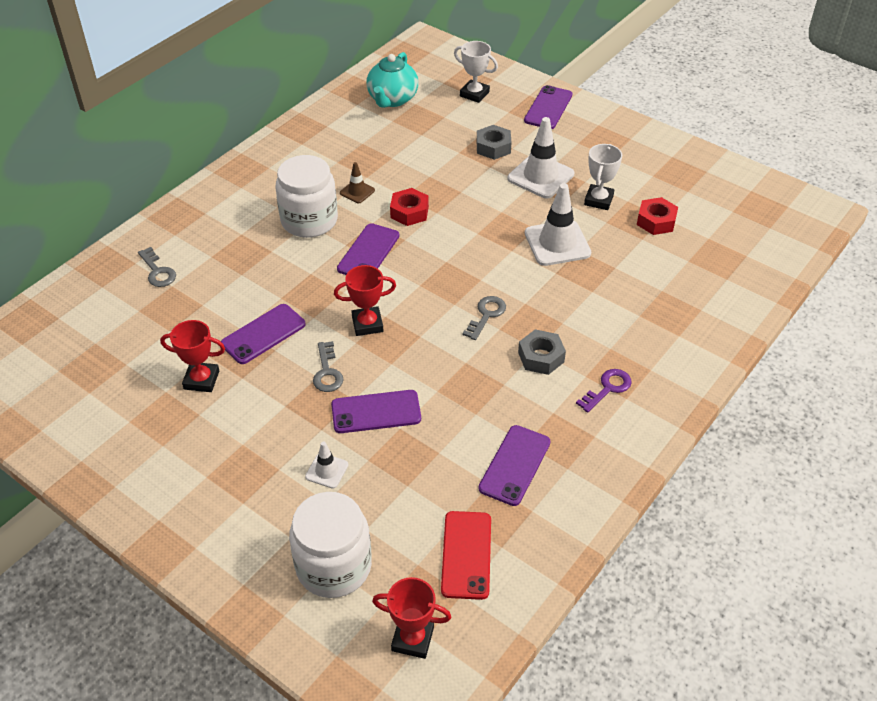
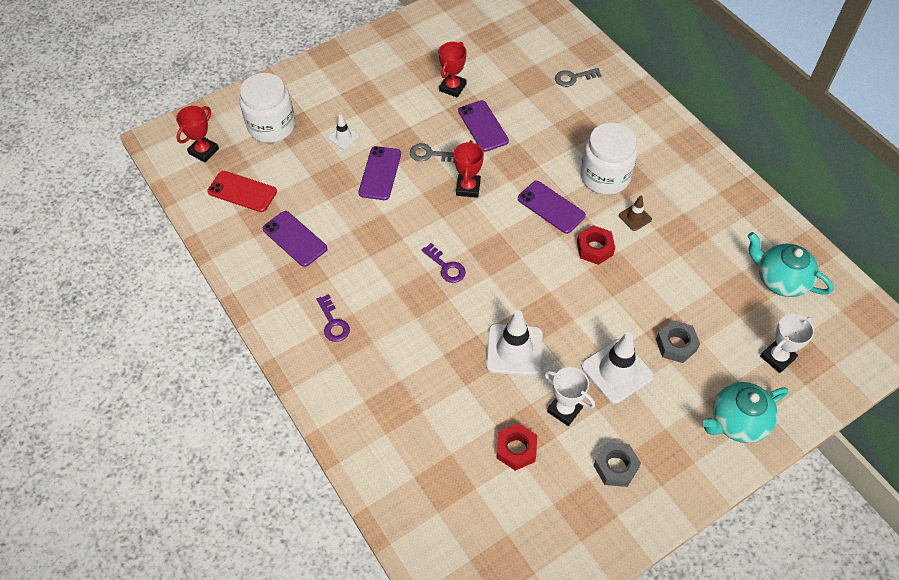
camera: 110 degrees right, 10 degrees up
(486, 315) = (446, 267): grey key -> purple key
(541, 357) = (385, 289): grey nut -> grey nut (615, 467)
(548, 108) = (737, 422): purple phone -> turquoise teapot

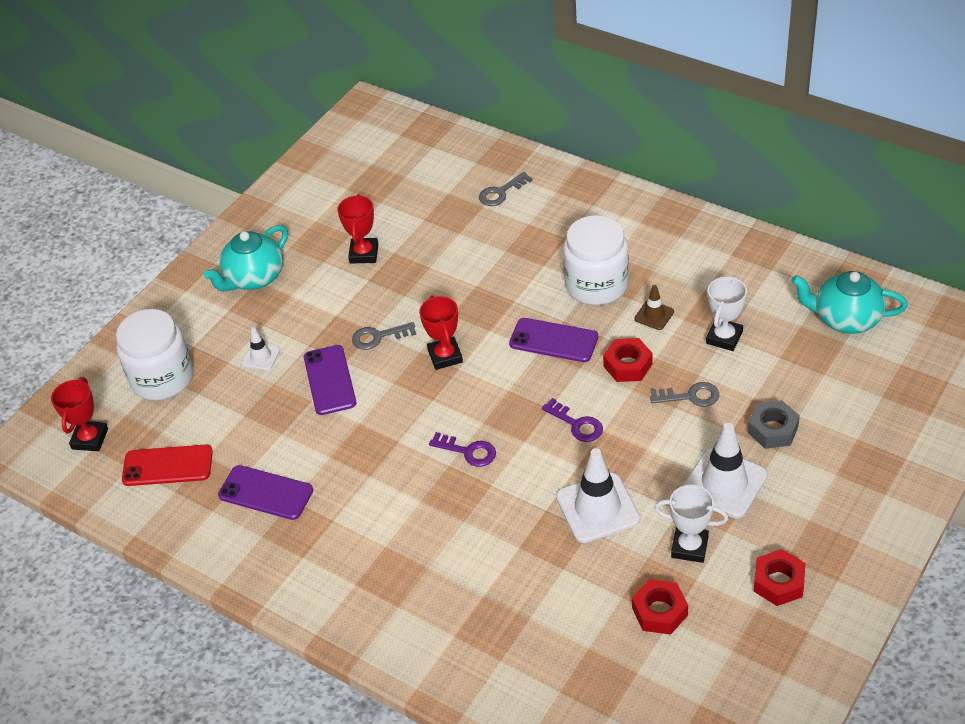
camera: 20 degrees left, 10 degrees down
(333, 323) = (367, 566): purple key -> purple key (577, 424)
(483, 126) = (424, 283): purple phone -> none
(615, 467) = (778, 582): grey nut -> red nut
(628, 292) = (690, 396): none -> grey key
(737, 422) = (880, 481): turquoise teapot -> turquoise teapot (254, 278)
(777, 357) = (886, 399): white trophy -> white trophy (724, 337)

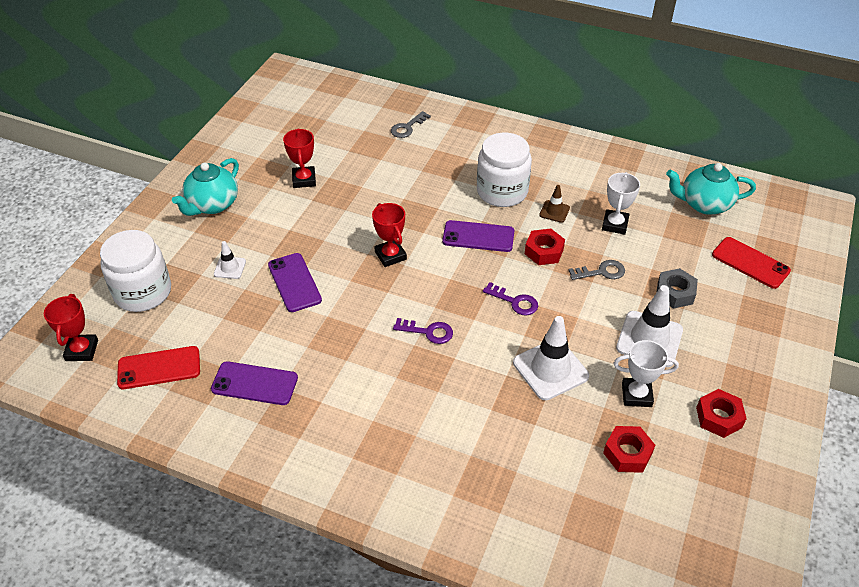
camera: 15 degrees left, 0 degrees up
(378, 337) = (330, 244): grey key -> none
(879, 399) = (750, 263): none -> red phone

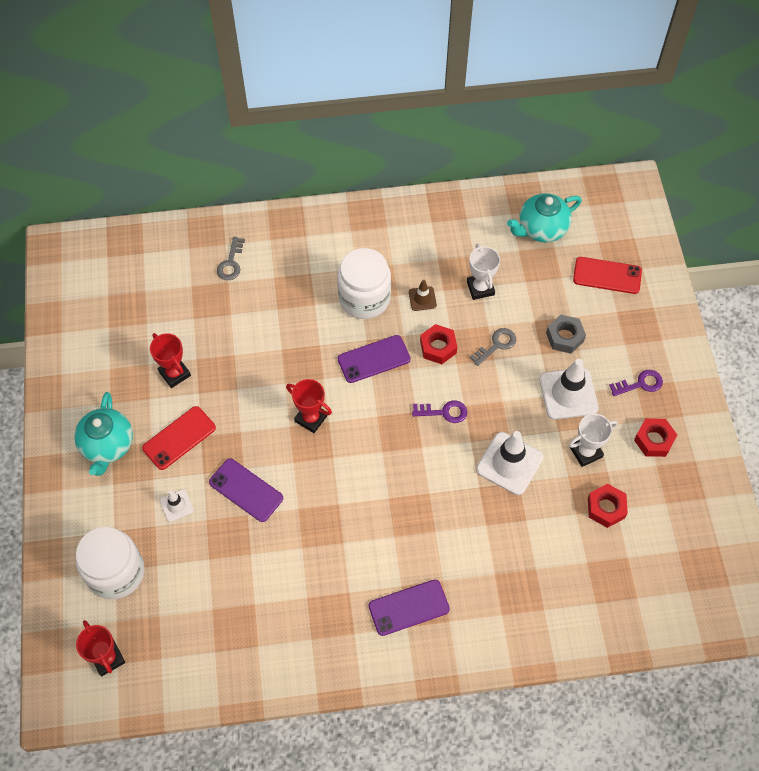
camera: 30 degrees left, 15 degrees up
(159, 368) = (190, 636): red phone -> red phone (179, 438)
(254, 383) = (283, 606): purple phone -> purple phone (409, 607)
(428, 332) = (392, 479): purple key -> purple key (640, 384)

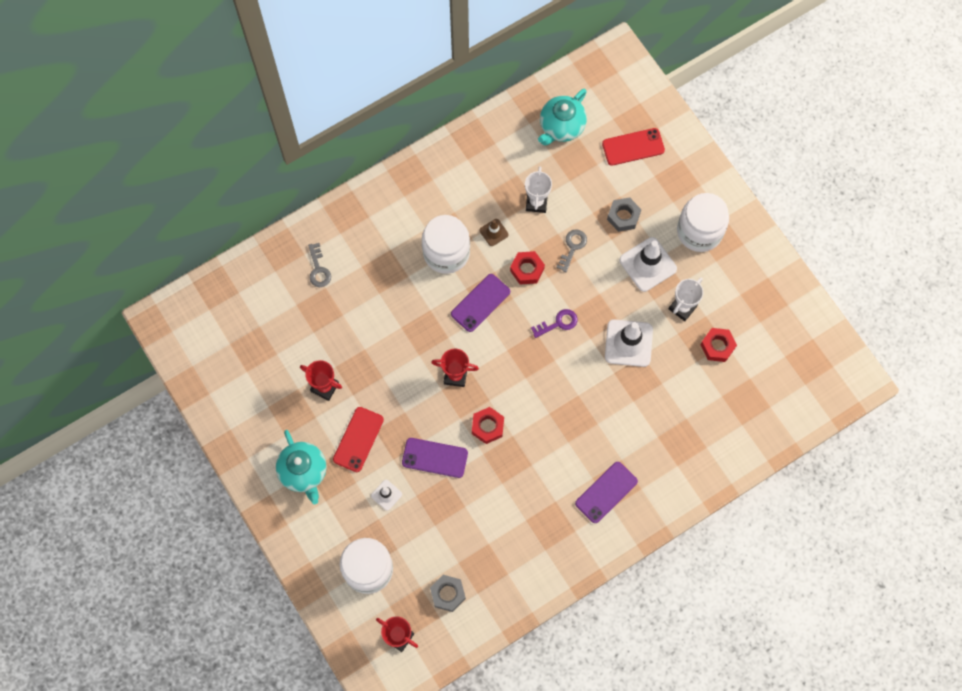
camera: 25 degrees left, 10 degrees up
(183, 637) = (447, 594): none -> grey nut
(480, 288) = (536, 202): white trophy -> white trophy turned 45 degrees clockwise
(640, 384) = (699, 231): purple key -> white jar
(654, 440) = (730, 274): red nut -> red nut (487, 426)

